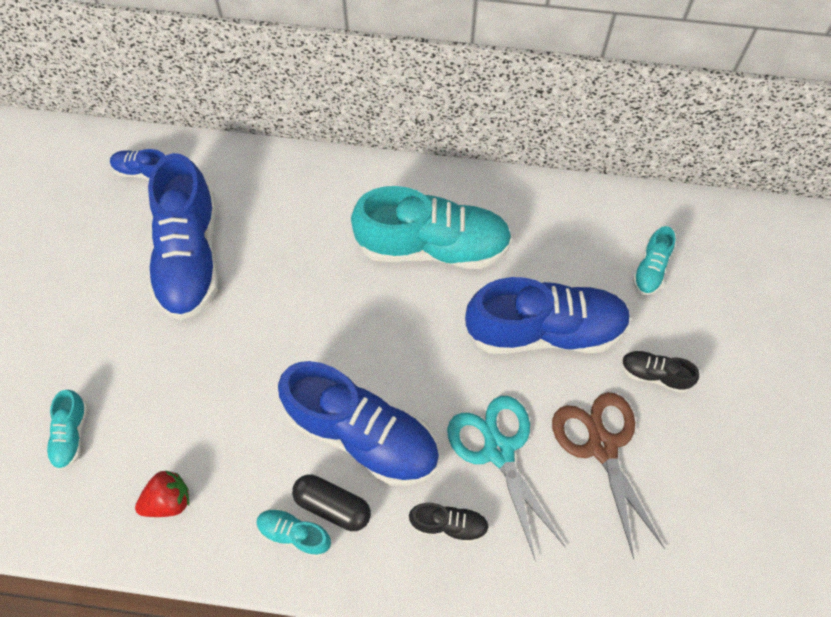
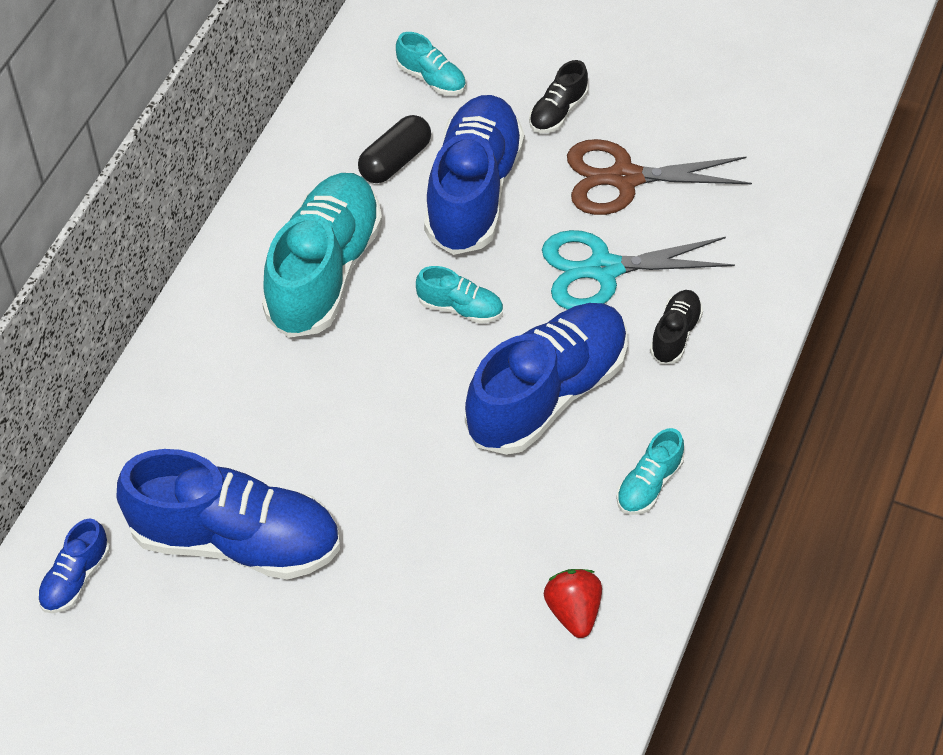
camera: 75 degrees left, 10 degrees down
(71, 434) = (453, 715): turquoise shoe -> turquoise shoe (460, 308)
(332, 505) = (625, 440): black capsule -> black capsule (395, 161)

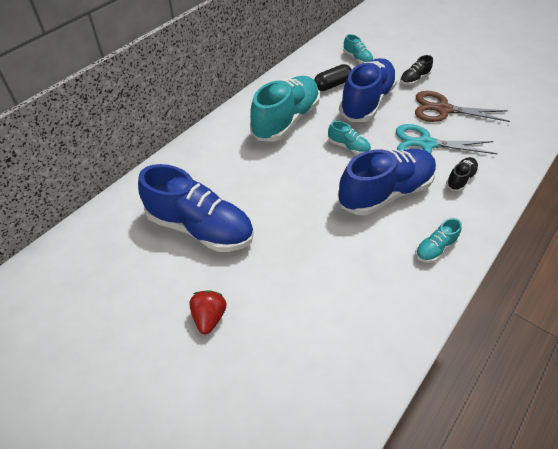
camera: 15 degrees right, 5 degrees down
(76, 578) = (111, 228): blue shoe -> none
(573, 611) = (378, 308): red strawberry -> red strawberry (209, 317)

